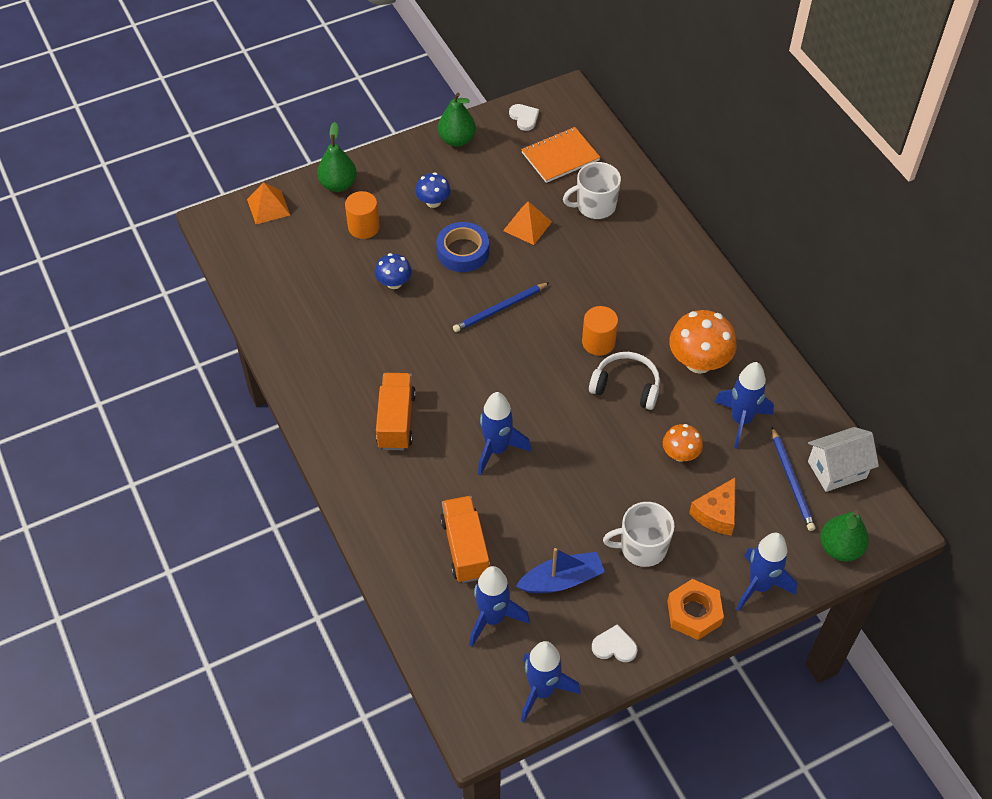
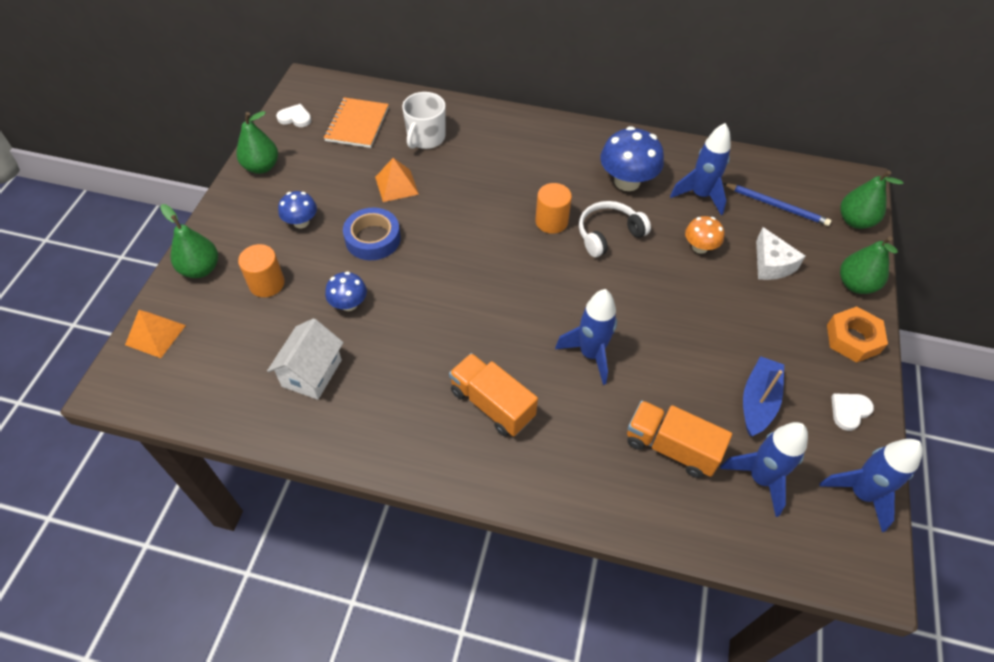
camera: 50 degrees left, 0 degrees up
(500, 309) = (455, 256): blue pencil -> none
(642, 547) = (767, 328): white mug -> none
(698, 362) = (627, 181): orange mushroom -> blue mushroom
(716, 514) = (771, 264): orange cheese -> white cheese
(759, 586) = (855, 284): blue rocket -> green pear
(837, 469) = (787, 178): white house -> white house (312, 373)

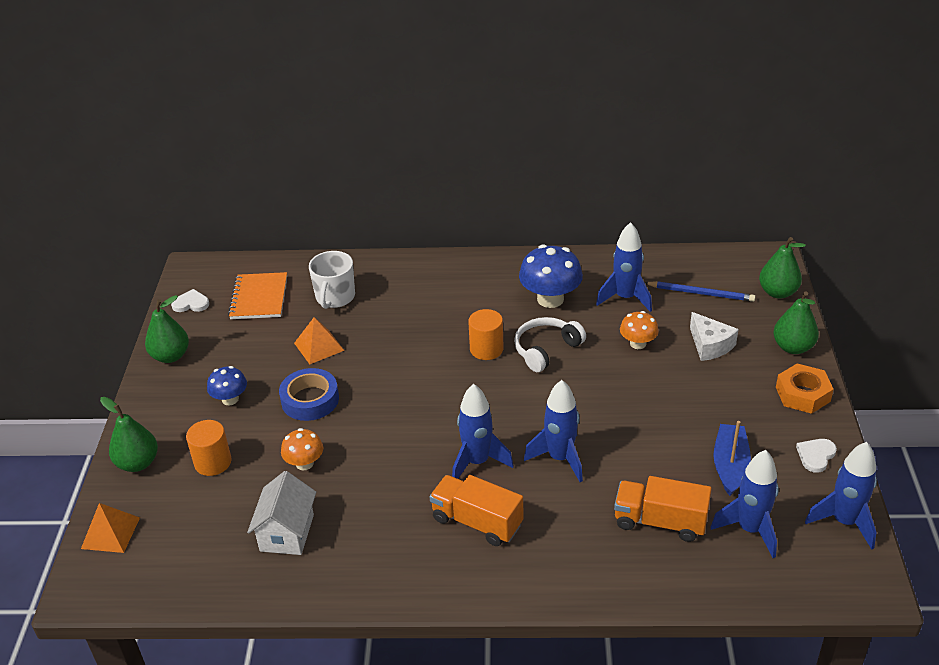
camera: 10 degrees left, 15 degrees down
(349, 304) = (304, 463): blue mushroom -> orange mushroom
(510, 340) = (477, 462): none -> blue rocket

